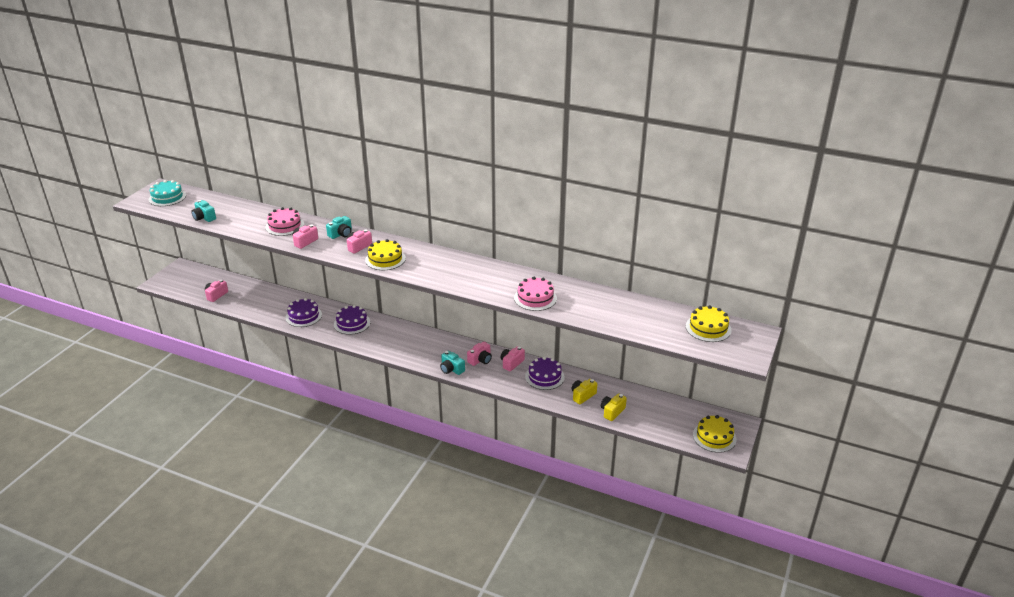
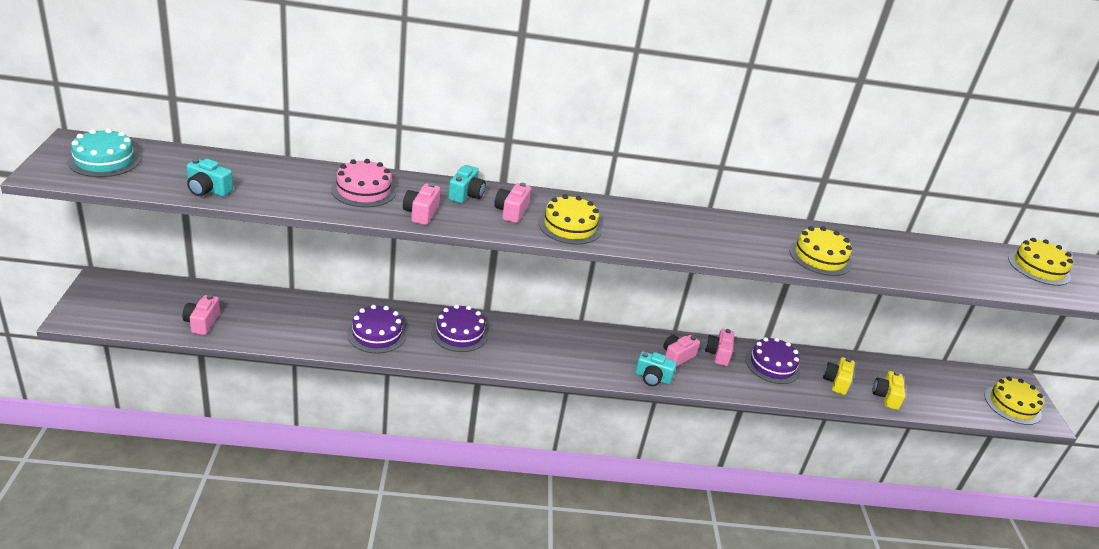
camera: 30 degrees left, 0 degrees up
(480, 360) = (677, 356): pink camera -> pink camera turned 150 degrees counterclockwise
(535, 298) = (820, 257): pink cake -> yellow cake

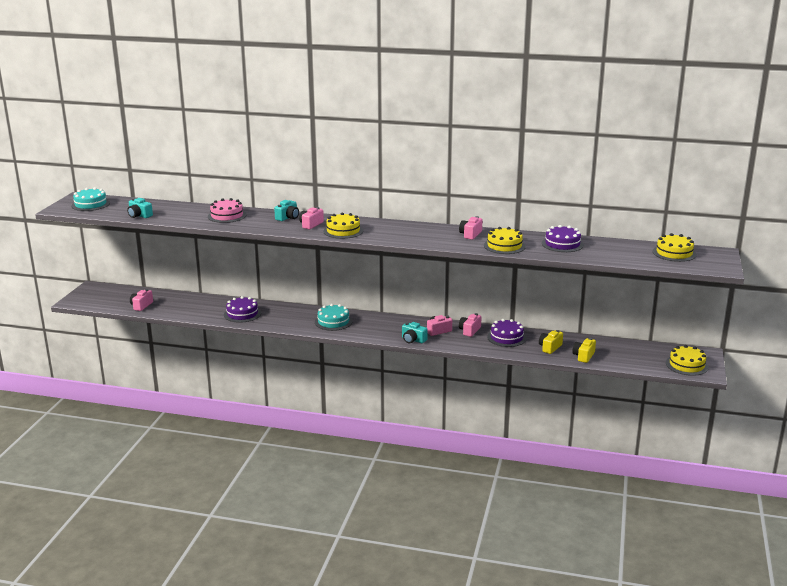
camera: 20 degrees right, 10 degrees down
(421, 213) = (254, 225): pink camera -> pink camera (470, 234)
(459, 333) = (295, 315): purple cake -> purple cake (562, 244)
(522, 345) = (333, 322): none -> turquoise cake

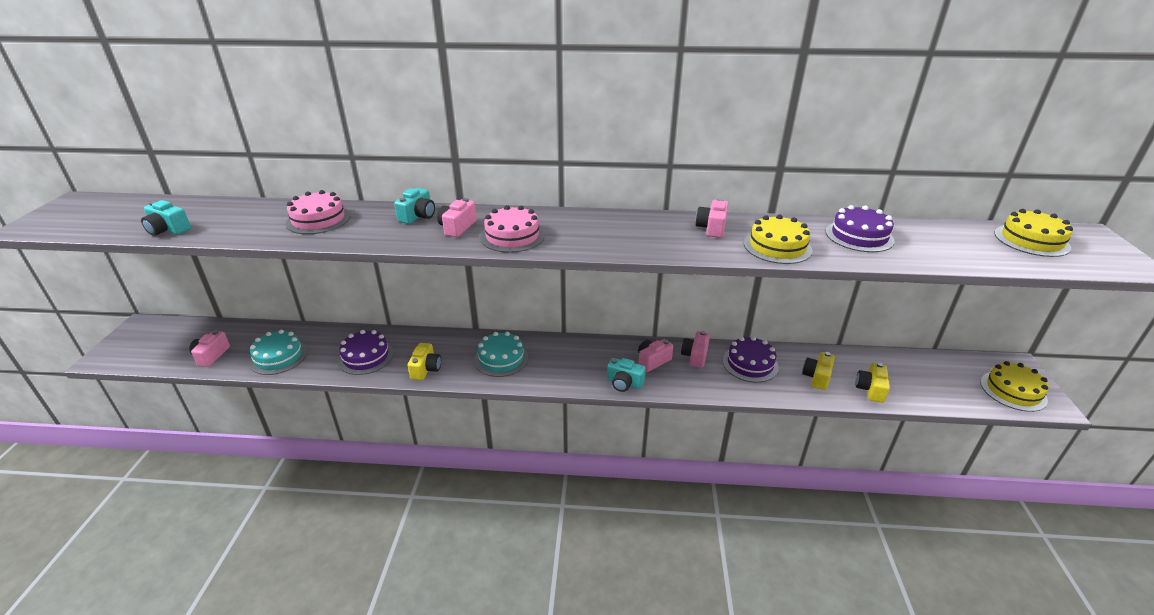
camera: 10 degrees left, 10 degrees up
(90, 204) = (89, 213): turquoise cake -> turquoise cake (278, 357)
(281, 323) = (426, 369): none -> yellow camera
(343, 231) = (512, 236): yellow cake -> pink cake

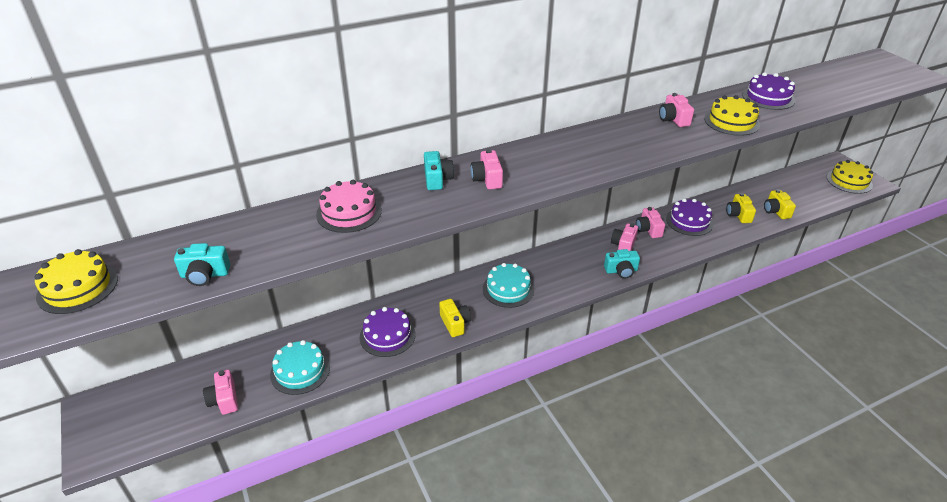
camera: 30 degrees left, 5 degrees up
(512, 236) = (543, 173): pink cake -> none
(1031, 240) = (859, 71): yellow cake -> yellow cake (78, 287)

